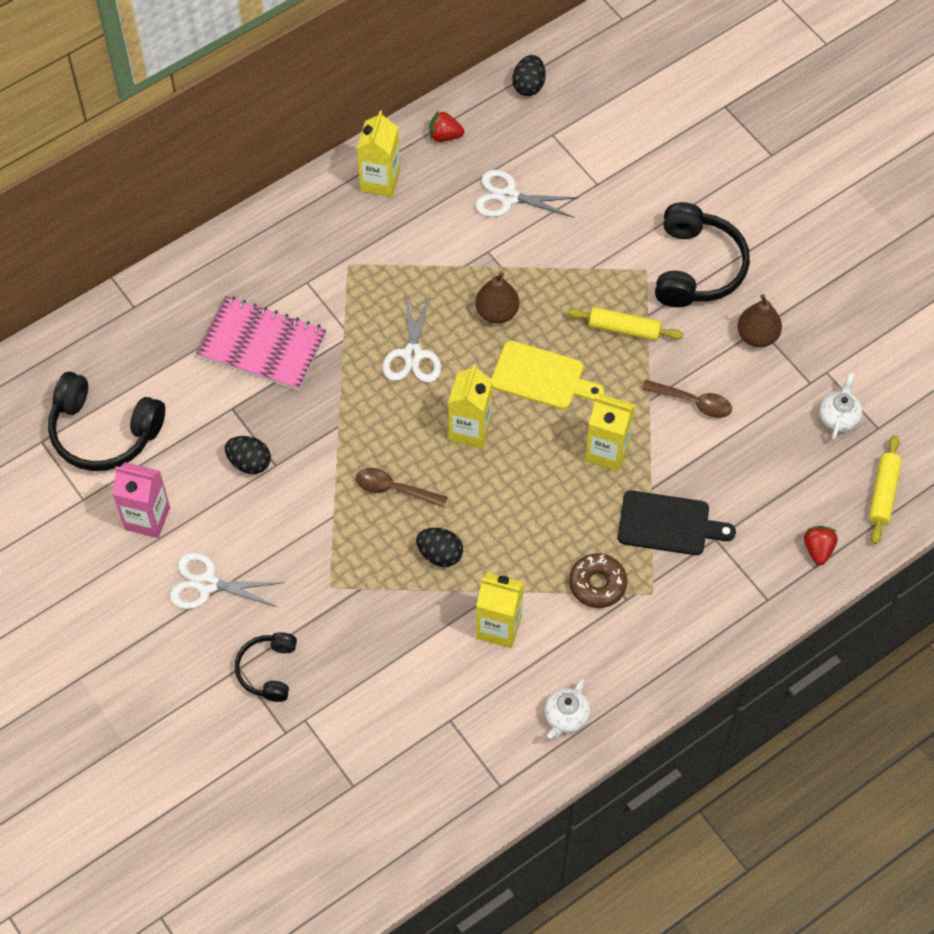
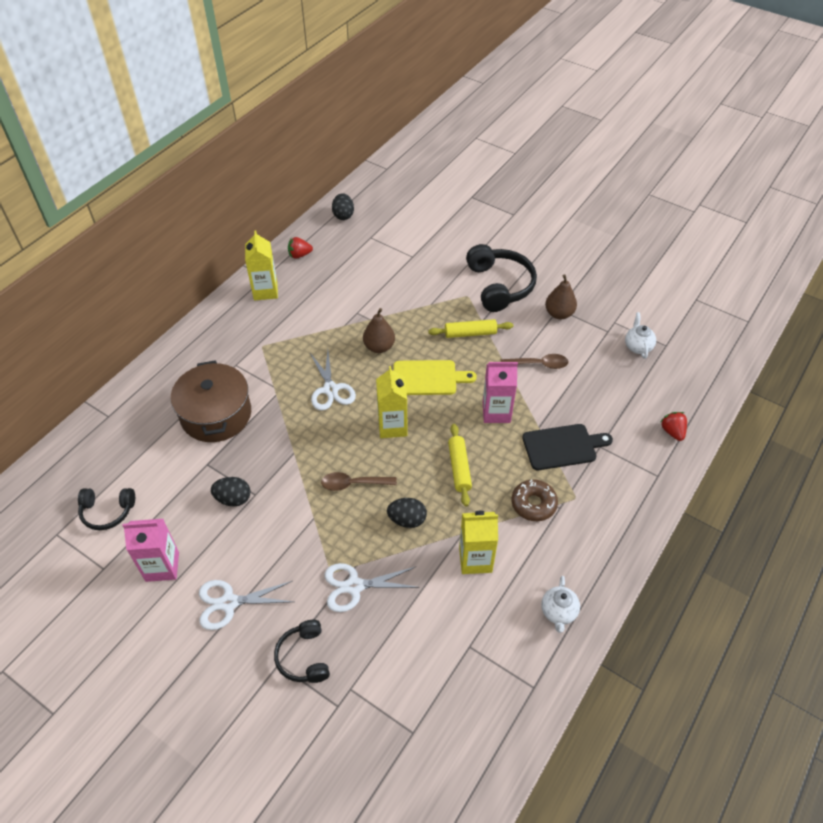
camera: 20 degrees left, 10 degrees down
(104, 432) = (107, 511): black headphones -> black headphones, size x0.59
(262, 345) = (216, 414): pink notebook -> brown pot
(508, 197) = (357, 278): white scissors -> white scissors (354, 586)
(607, 452) = (496, 412): yellow carton -> pink carton
(883, 493) = (693, 383): yellow rolling pin -> yellow rolling pin (459, 468)

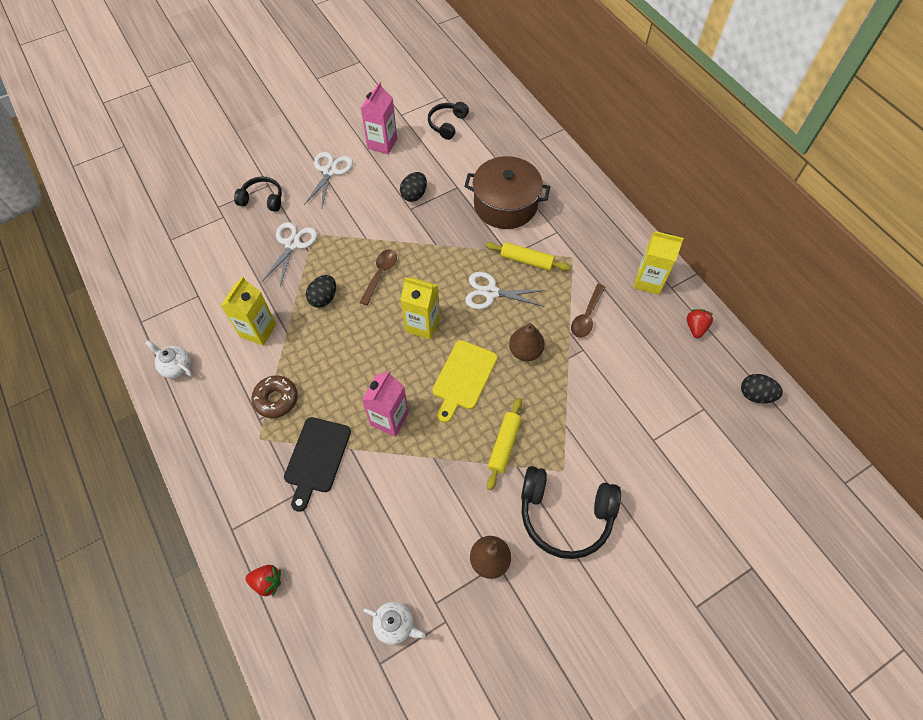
camera: 115 degrees right, 10 degrees up
(459, 468) = (348, 358): yellow rolling pin -> yellow rolling pin (526, 260)
(538, 364) = (427, 493): brown spoon -> brown spoon (586, 316)

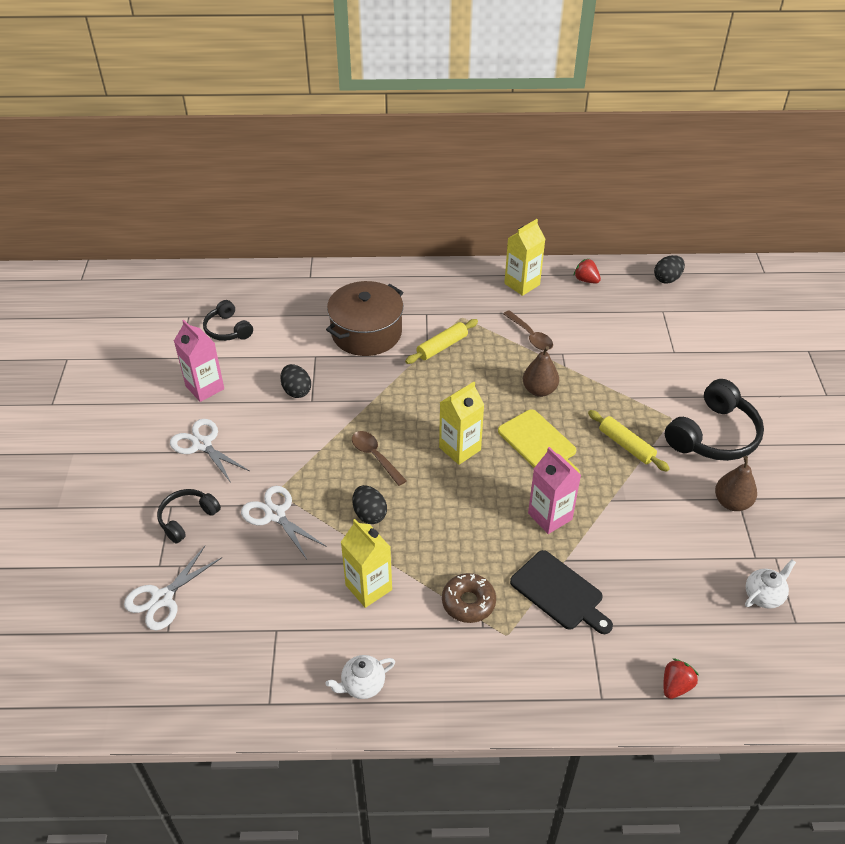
camera: 60 degrees left, 15 degrees down
(491, 292) = (459, 385): white scissors -> white scissors (162, 598)

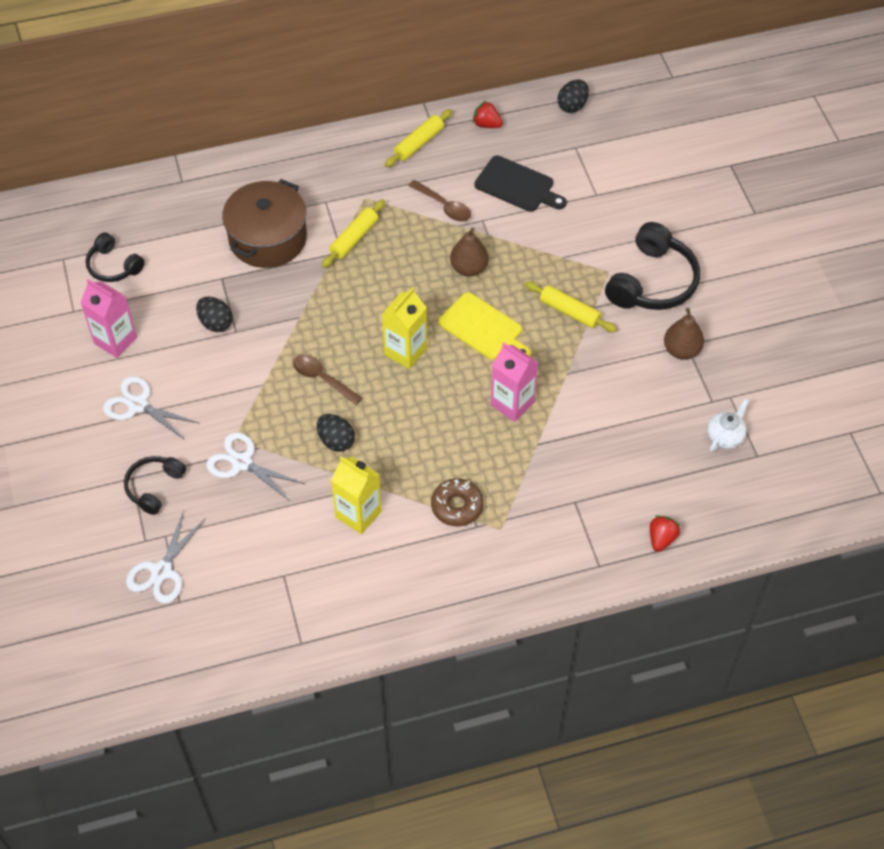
camera: 15 degrees left, 10 degrees up
(362, 685) = (381, 606): white teapot -> none
(522, 284) = (419, 143): yellow carton -> yellow rolling pin
(559, 592) = (539, 477): black cutting board -> black cutting board (517, 185)

